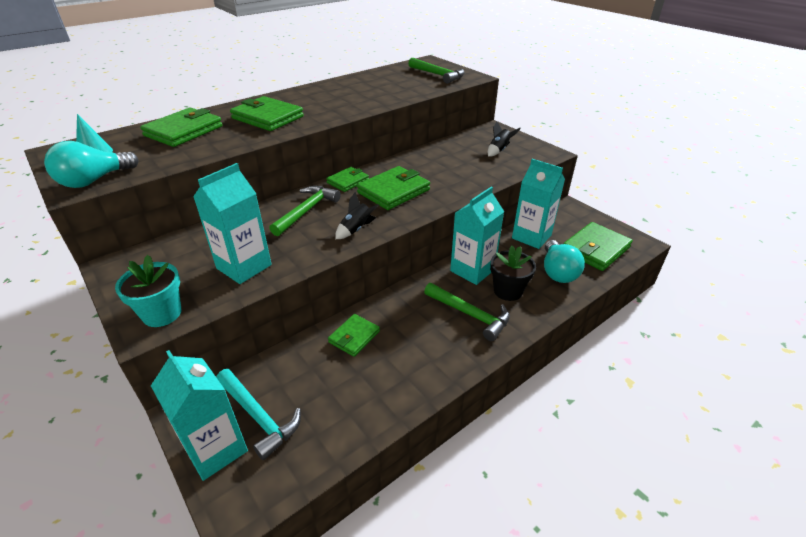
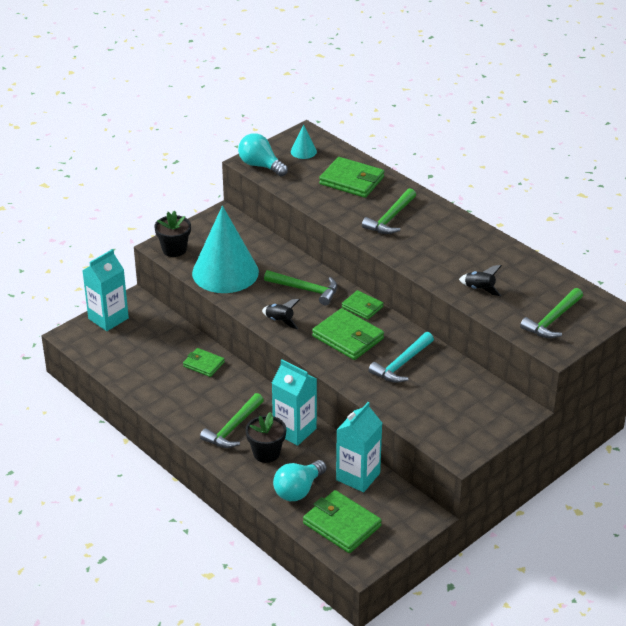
camera: 85 degrees right, 0 degrees up
(162, 314) = (174, 249): turquoise flower pot -> black flower pot
(244, 266) = (225, 272): turquoise carton -> turquoise cone
(258, 416) = (131, 330): turquoise hammer -> turquoise hammer (402, 364)
(267, 117) = (390, 218): green wallet -> green hammer
(499, 150) = (456, 412): black rocket -> black rocket (479, 289)
(557, 272) = (298, 490): turquoise light bulb -> turquoise light bulb turned 45 degrees counterclockwise

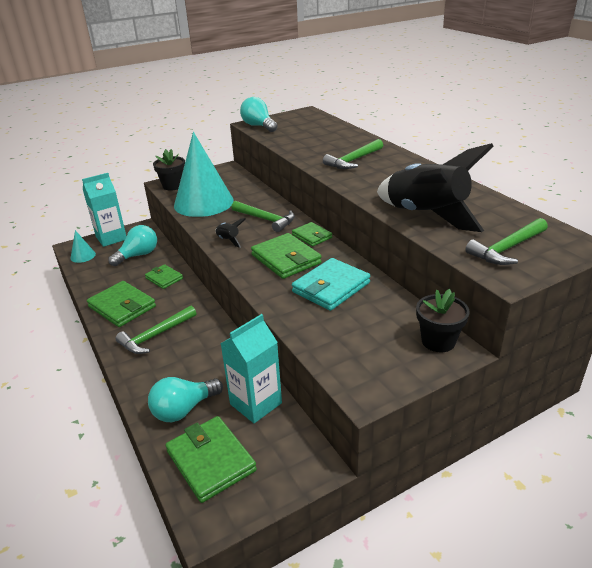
camera: 15 degrees right, 5 degrees down
(156, 338) = (138, 255): none -> turquoise light bulb
(266, 453) = (173, 364): black flower pot -> black flower pot (438, 341)
(294, 430) = (213, 345): turquoise carton -> none
(303, 151) = (299, 120): turquoise cone -> turquoise cone (83, 256)
(351, 181) = (330, 137): green wallet -> green wallet (122, 307)
(402, 364) = (331, 287): turquoise hammer -> turquoise wallet
(479, 289) = (426, 215): black rocket -> black rocket, size x2.43

